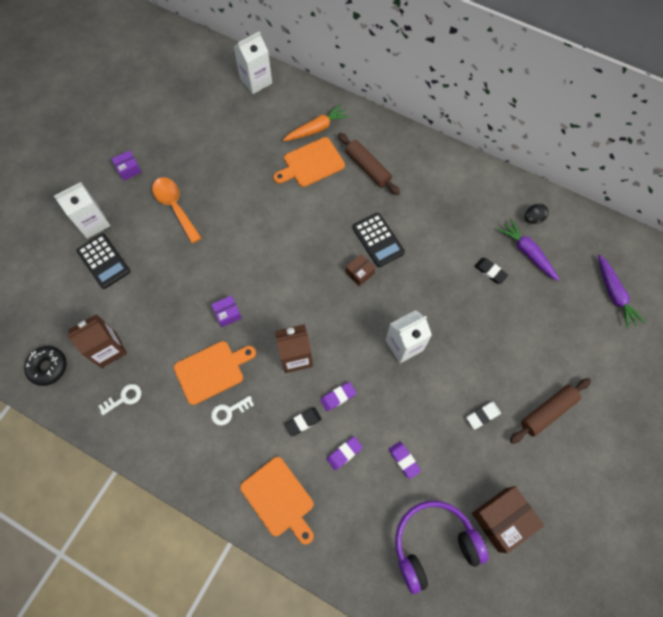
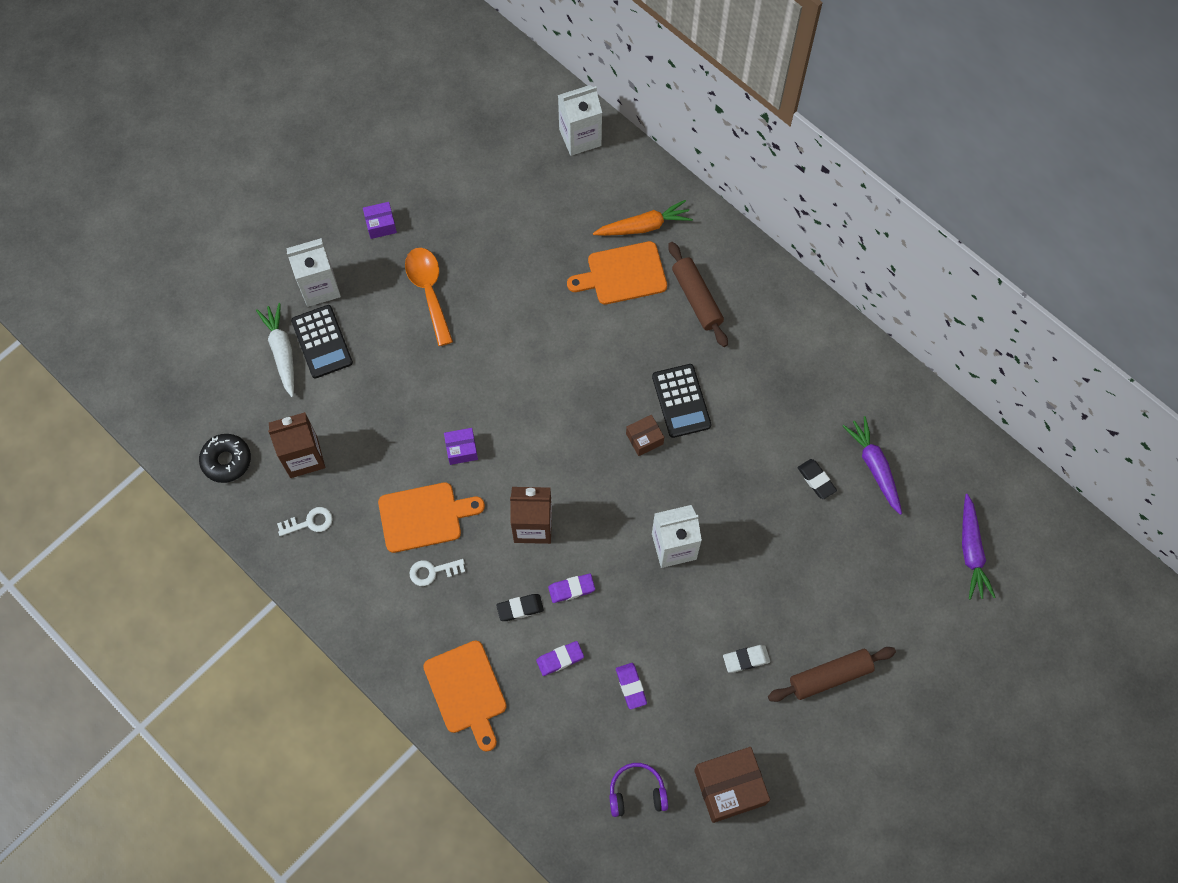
camera: 15 degrees right, 0 degrees up
(74, 275) = (282, 352): none -> white carrot
(433, 544) = (637, 792): purple headphones -> purple headphones, size x0.55
(533, 218) = (898, 423): black egg -> none

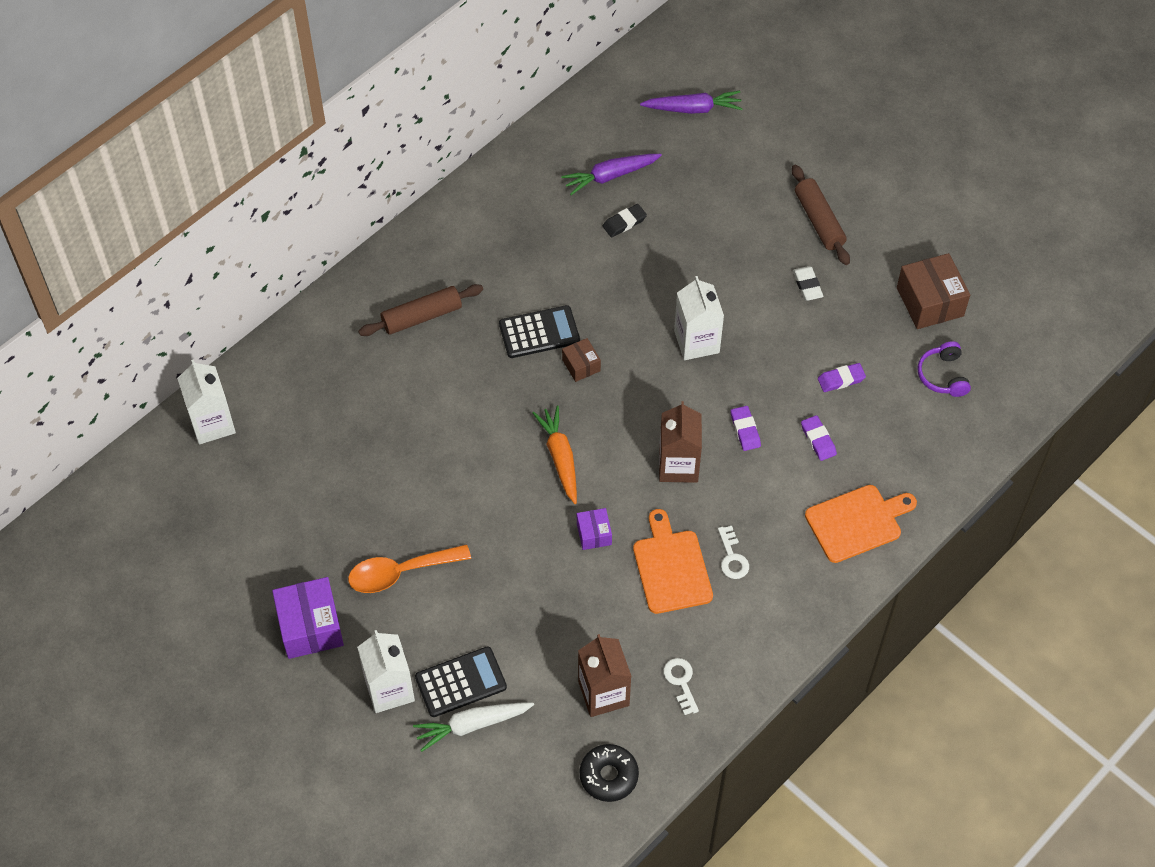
camera: 90 degrees left, 10 degrees down
(381, 225) = (310, 626): purple box -> purple box, size x1.84
(520, 608) = (767, 476): black eraser -> none
(623, 274) = (389, 383): orange cutting board -> none
(644, 226) = (331, 363): orange carrot -> orange carrot (560, 457)

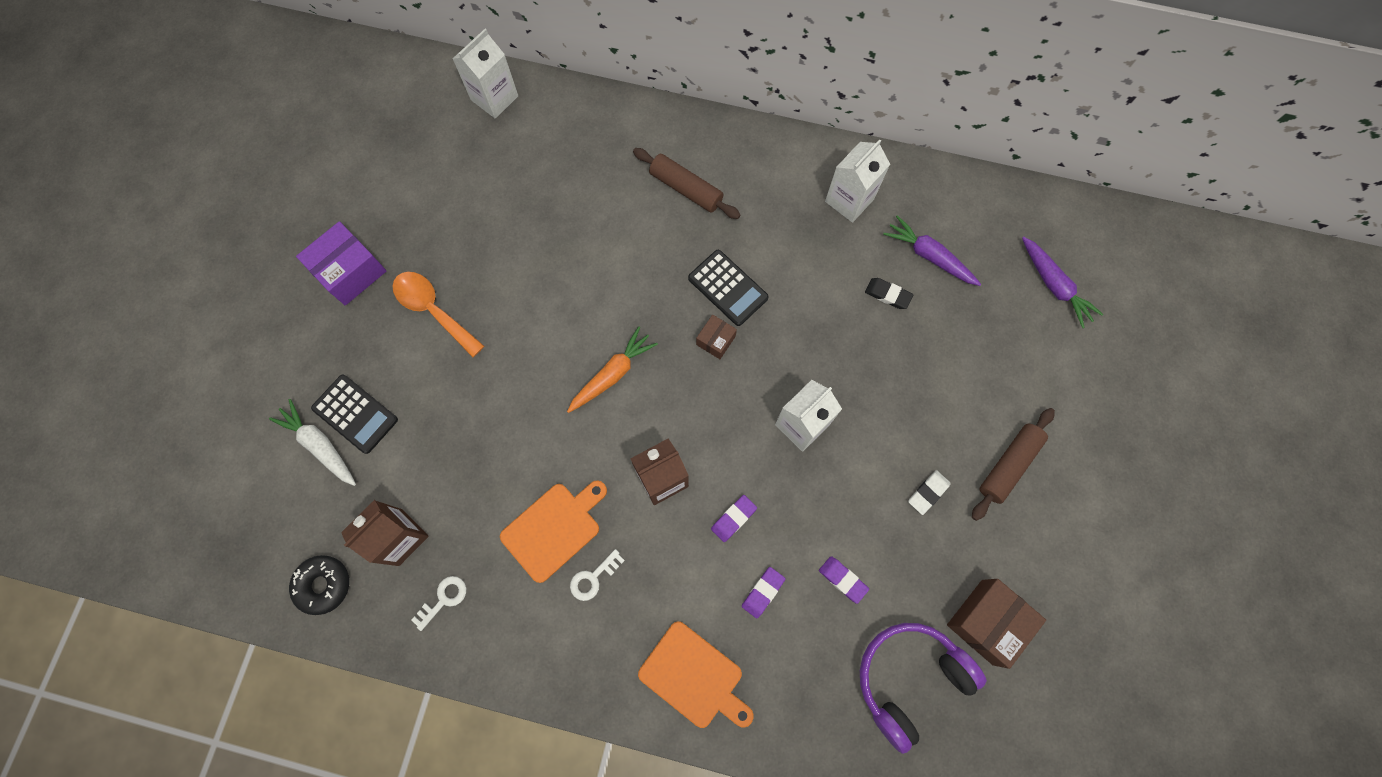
camera: 60 degrees right, 15 degrees up
(389, 689) = (323, 362): white carton -> white carton (849, 200)
(594, 534) = (552, 444): purple box -> none
(943, 375) = (909, 678): purple headphones -> purple headphones, size x1.81

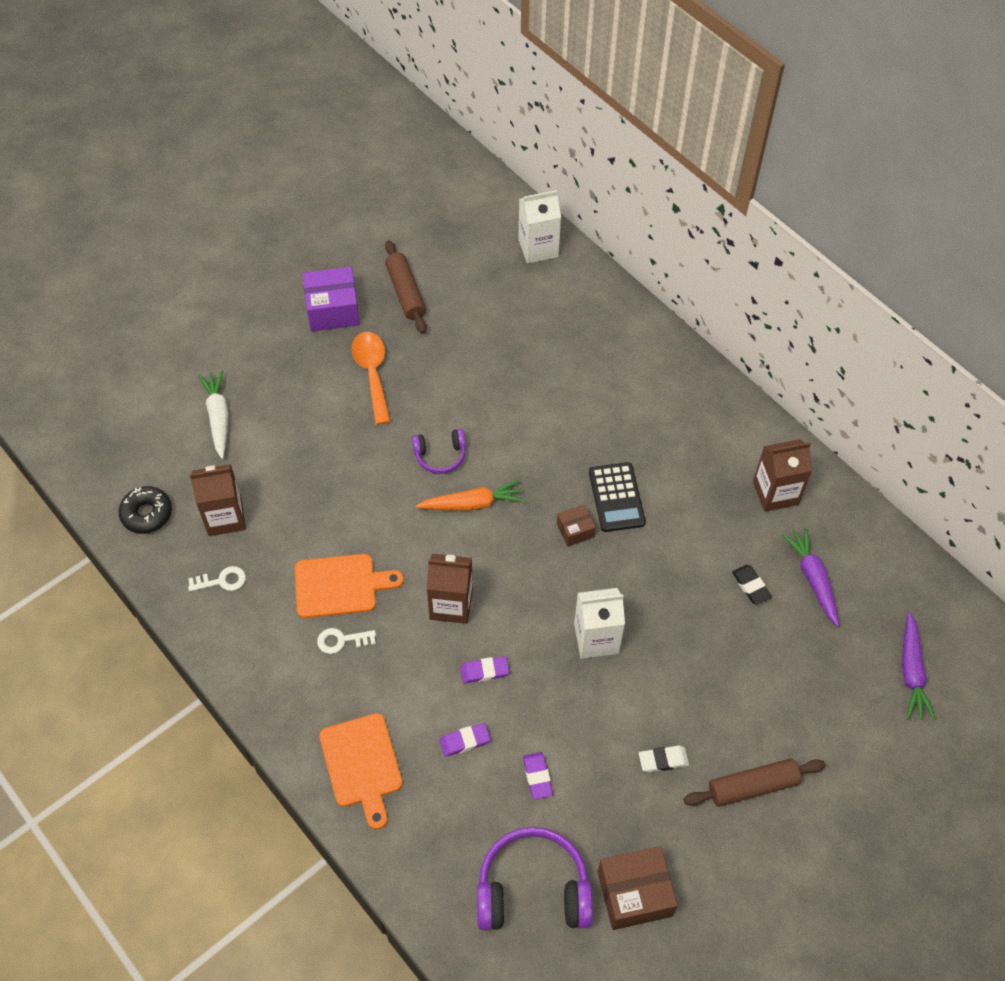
camera: 35 degrees right, 15 degrees down
(355, 414) = (259, 411): black calculator -> none
(552, 348) = (440, 455): none -> purple headphones
(686, 188) = (641, 402): brown rolling pin -> brown rolling pin (406, 292)
(849, 200) = (775, 493): white carton -> brown carton

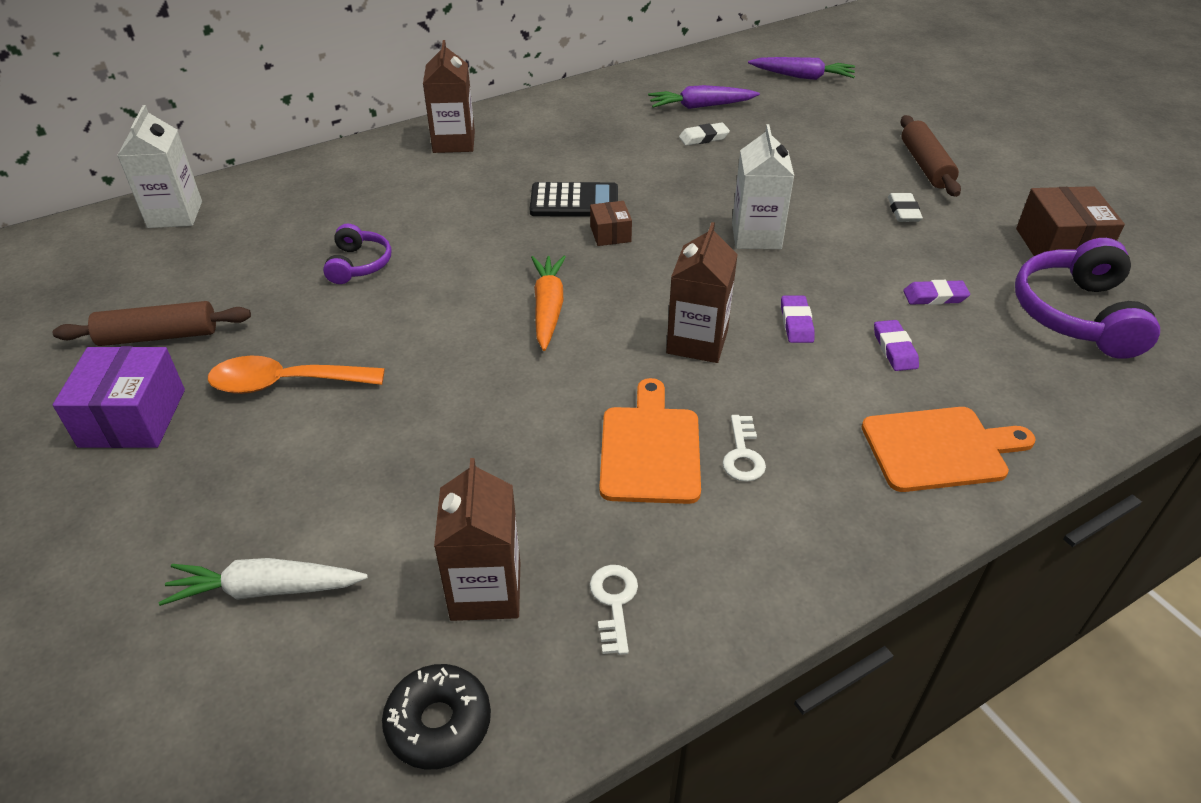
camera: 80 degrees left, 15 degrees down
(440, 455) = (461, 329): purple headphones -> purple headphones (359, 264)
(751, 586) = (703, 138): black eraser -> white eraser
(775, 493) = (599, 111): brown carton -> brown carton (454, 142)

